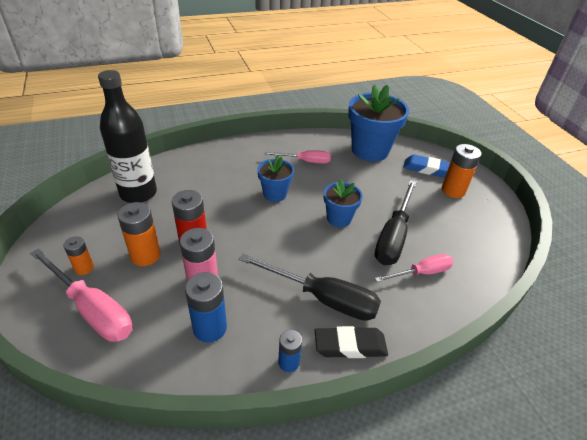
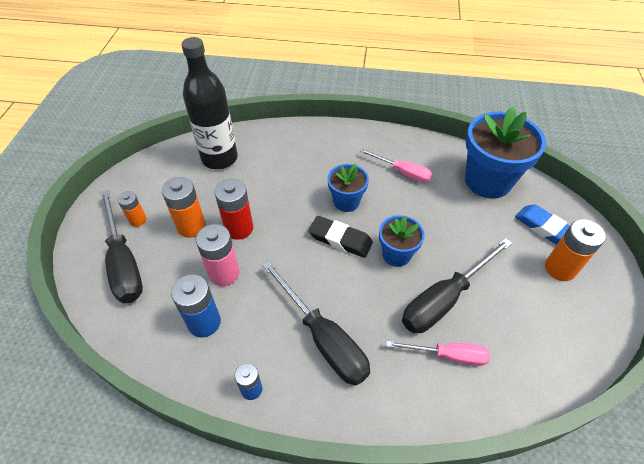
camera: 30 degrees right, 10 degrees up
(92, 309) = (124, 262): pink screwdriver -> black screwdriver
(350, 345) = (318, 400): black eraser -> black eraser (340, 239)

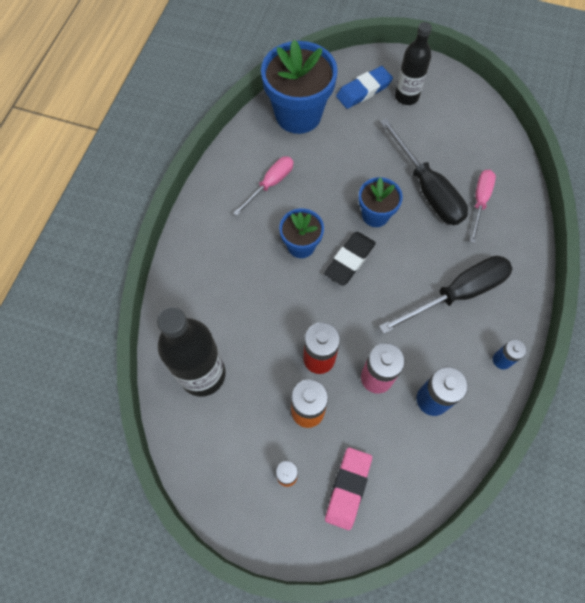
camera: 80 degrees left, 15 degrees up
(124, 262) = (348, 488): black screwdriver -> pink eraser
(560, 268) = (406, 96): orange battery -> black bottle

